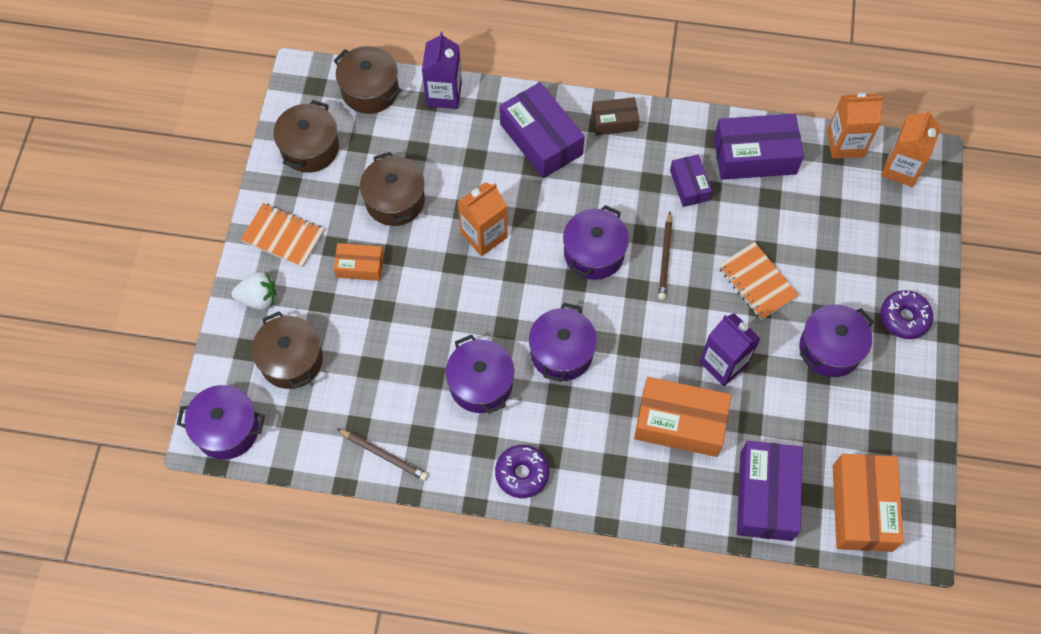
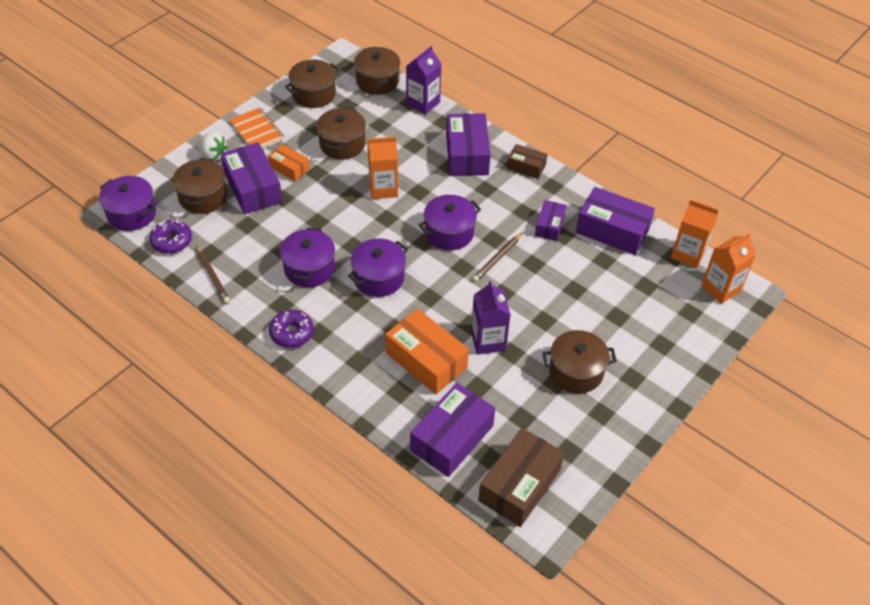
camera: 30 degrees right, 15 degrees down
(339, 316) = (253, 188): none -> purple box
(757, 282) = (553, 304): orange notebook -> none
(830, 349) = (576, 372): purple pot -> brown pot
(862, 508) = (519, 485): orange box -> brown box
(904, 318) = (650, 381): purple donut -> purple donut (172, 241)

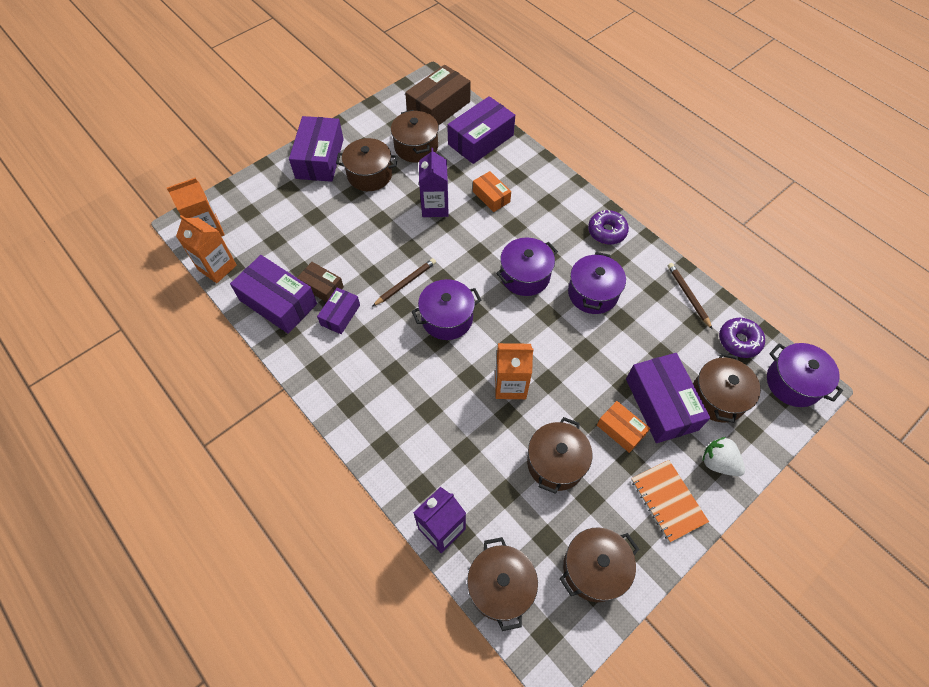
camera: 170 degrees left, 10 degrees up
(426, 360) = (491, 196): orange box -> orange box, size x0.56
(467, 154) = (403, 426): purple box -> purple box (320, 158)
(526, 167) = (338, 398): brown box -> brown box (322, 287)
(532, 417) = (416, 147): none -> brown pot

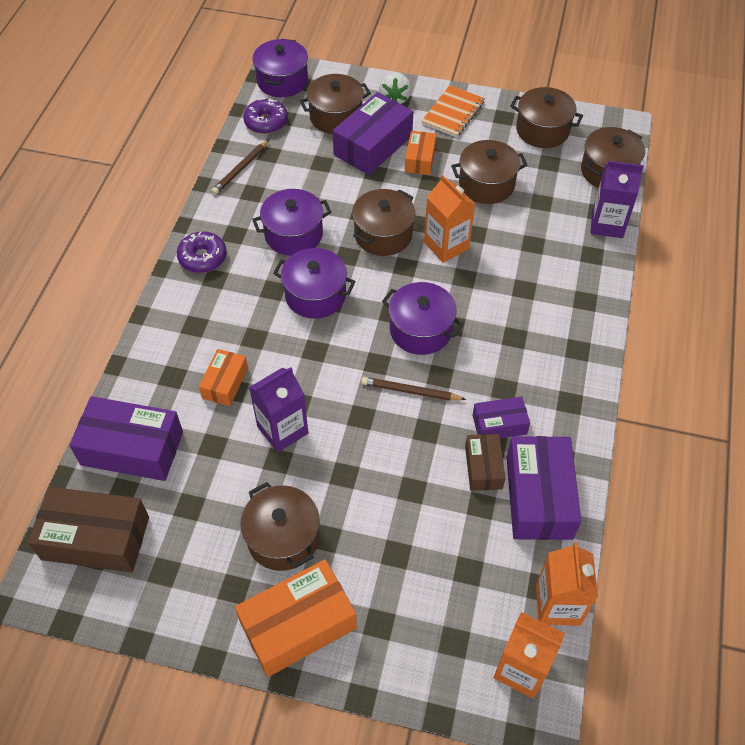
camera: 125 degrees left, 5 degrees down
(320, 158) = (298, 625): purple box -> orange box
(416, 147) = (194, 516): brown pot -> brown pot (383, 235)

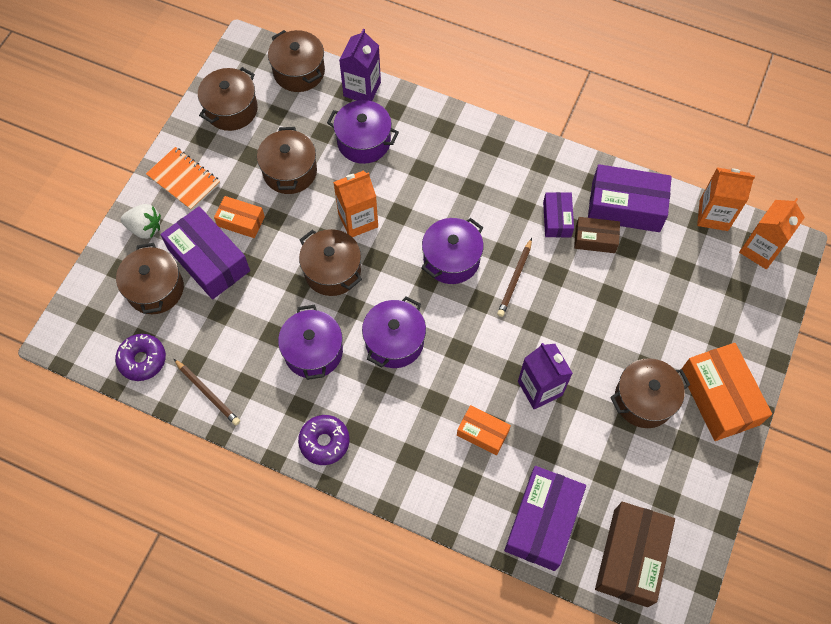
camera: 80 degrees left, 10 degrees up
(282, 81) = (80, 335): purple pot -> purple pot (364, 141)

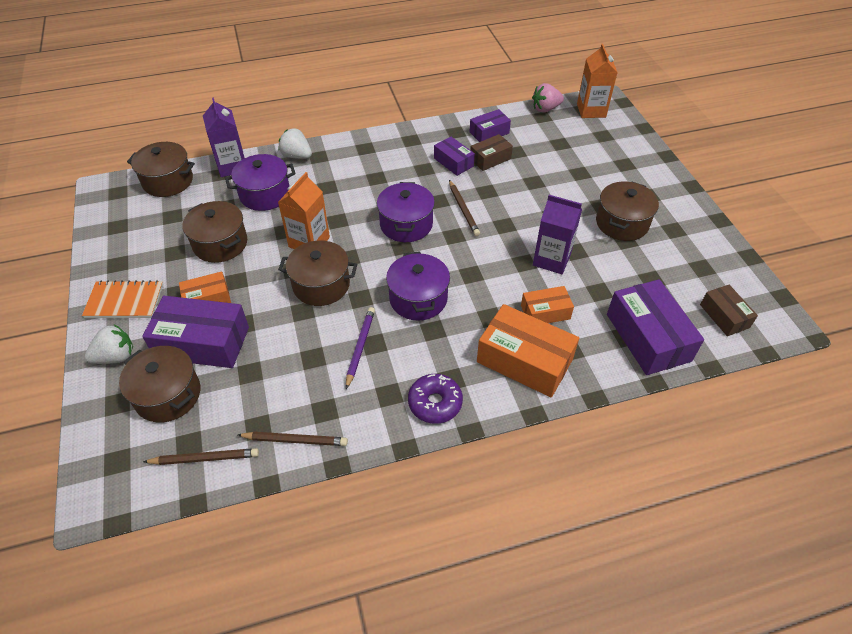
camera: 40 degrees left, 15 degrees down
(142, 360) = (205, 458): purple donut -> brown pencil
(231, 109) = (128, 233): brown pot -> none
(313, 351) = (360, 347): purple pot -> purple pencil
(425, 114) = (297, 156): none -> white strawberry
(625, 207) = (489, 133): purple box -> purple box, size x0.56
(631, 557) = (724, 316): brown box -> brown box, size x0.56
(713, 215) = (545, 109): orange carton -> pink strawberry
(719, 397) = (661, 193): orange box -> orange box (524, 361)

